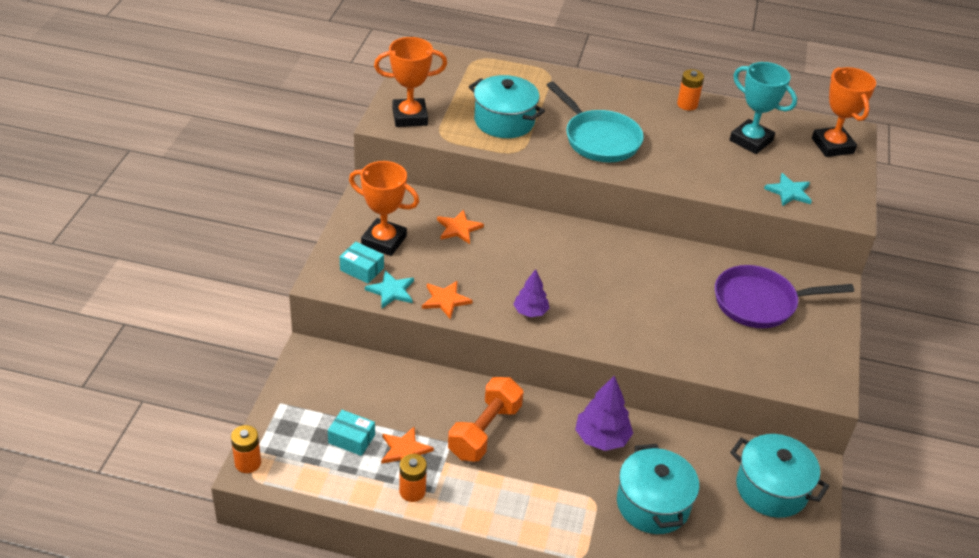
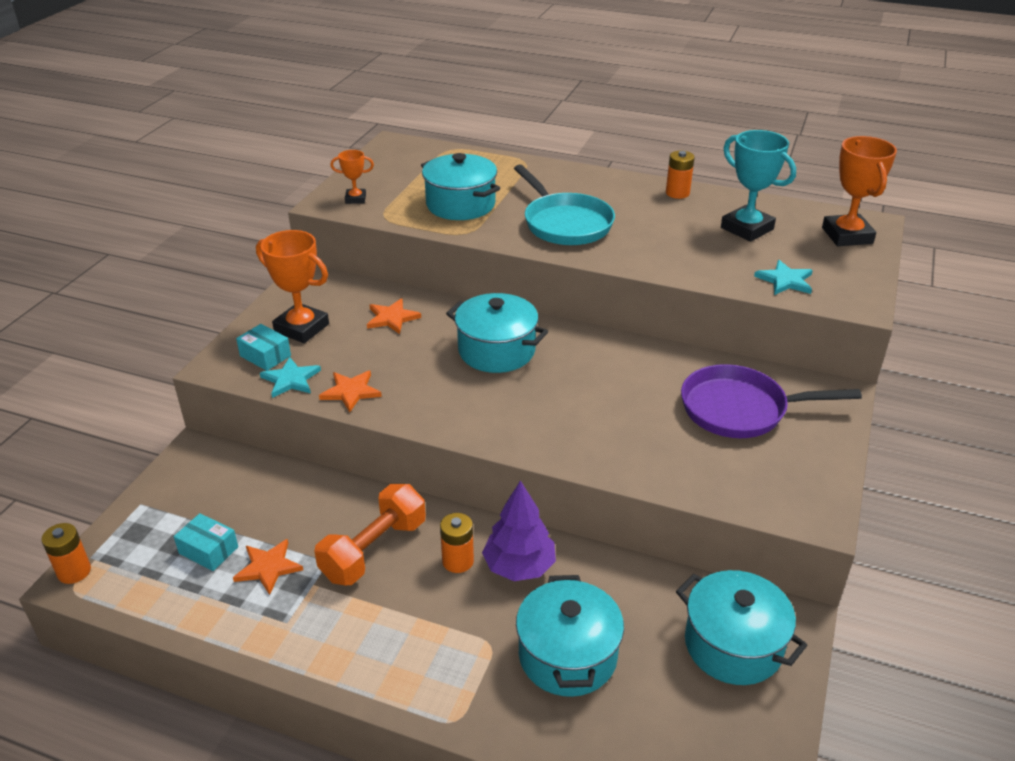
camera: 10 degrees right, 5 degrees down
(410, 117) = (355, 199): orange trophy -> orange trophy, size x0.53
(412, 491) = (260, 619): orange battery -> orange battery (458, 561)
(530, 312) = (449, 408): purple tree -> none
(555, 257) = (496, 351): none -> turquoise pot

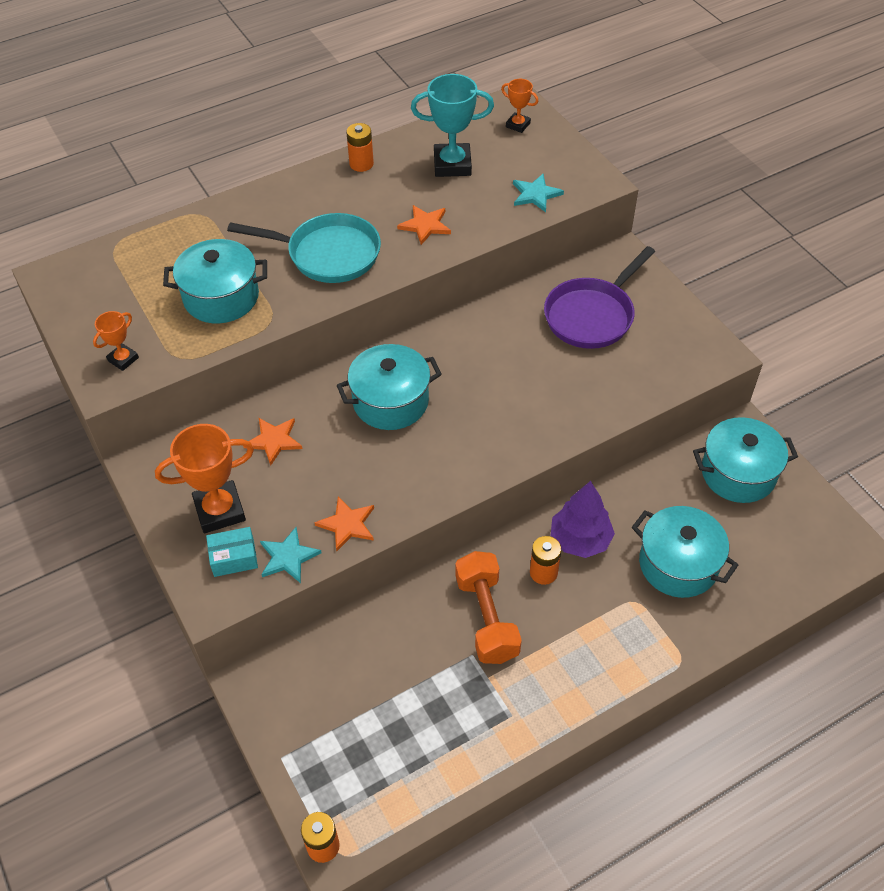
camera: 50 degrees left, 15 degrees up
(208, 550) = (387, 731): turquoise box -> none
(268, 567) = (443, 698): orange star -> orange star (425, 225)
(847, 235) = (518, 125): orange trophy -> orange trophy, size x0.53

